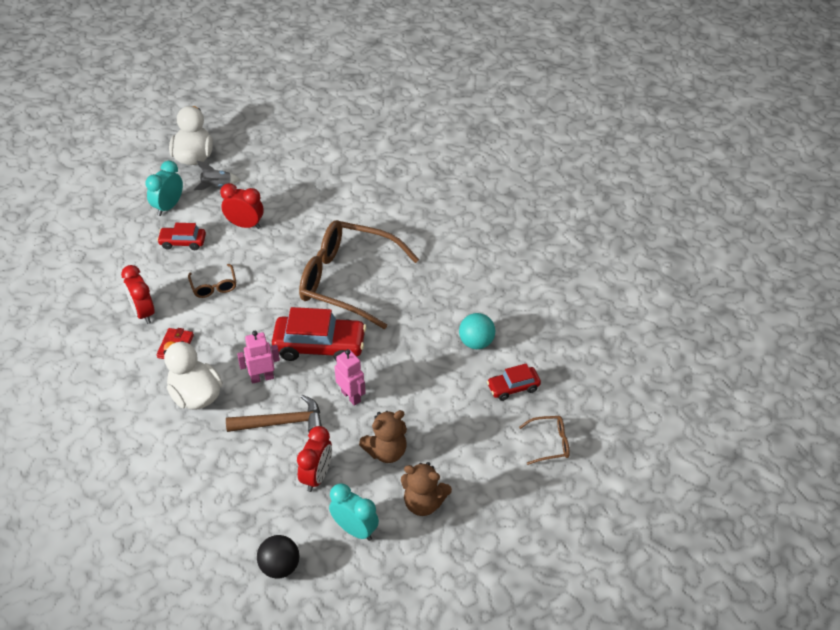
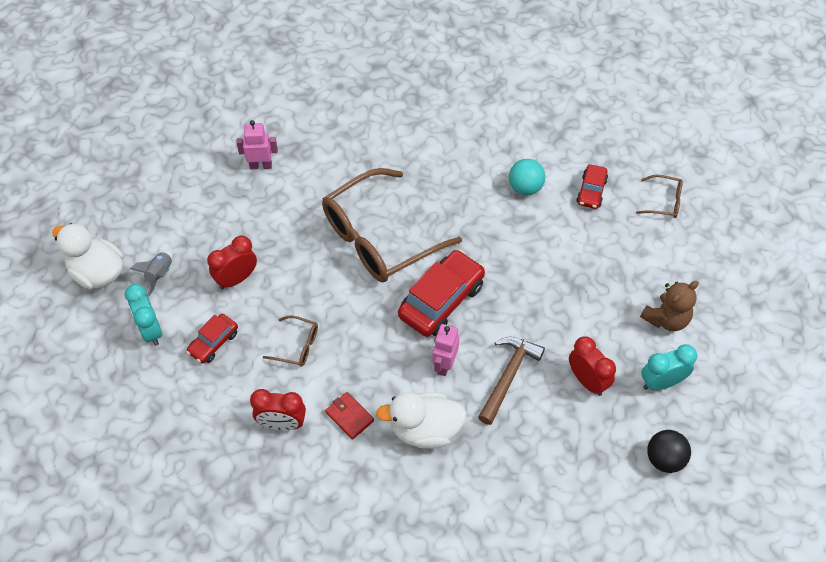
camera: 55 degrees left, 10 degrees up
(351, 396) = (517, 308): pink robot -> pink robot (261, 165)
(386, 452) = (596, 315): brown teddy bear -> none
(550, 443) = (664, 201): brown glasses -> brown glasses turned 75 degrees clockwise

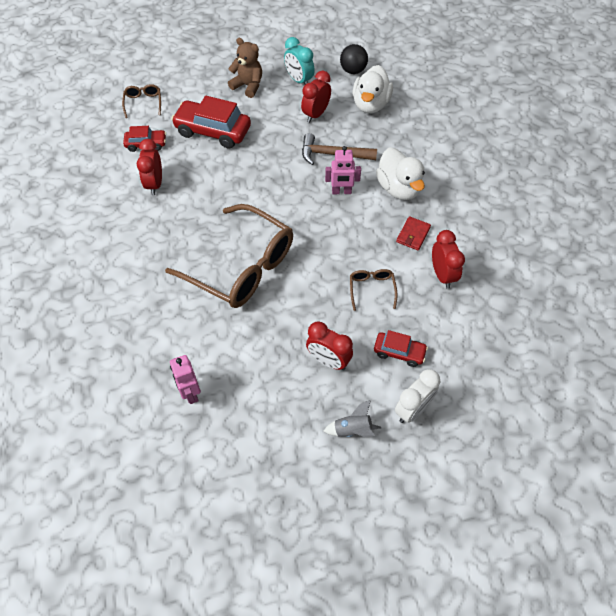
camera: 110 degrees left, 0 degrees up
(97, 273) = (376, 492): white duck -> white duck (370, 104)
(151, 330) = (412, 409): turquoise clock -> white clock
(441, 300) = (286, 208): red car -> red car (213, 131)
(525, 187) = (155, 184): turquoise ball -> red clock

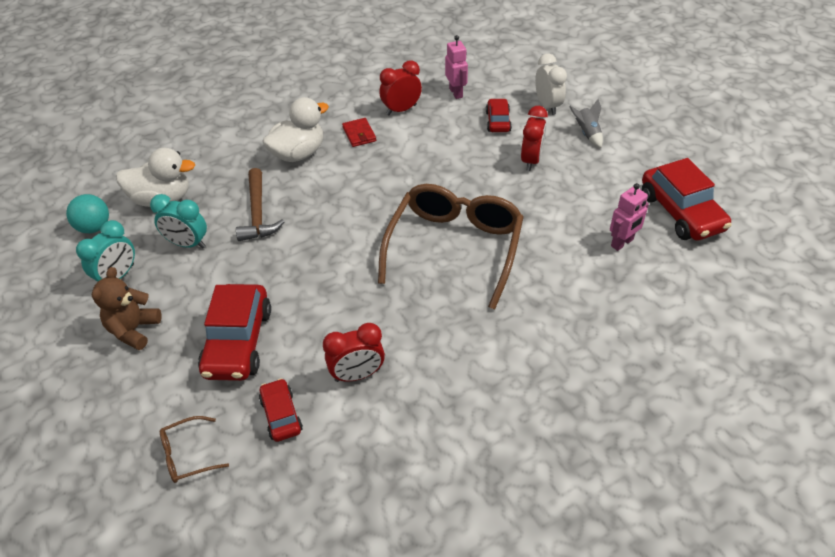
camera: 105 degrees left, 10 degrees down
(204, 465) = (681, 212): none -> red car
(316, 114) = (187, 244): red clock -> turquoise clock
(341, 191) = (316, 194): pink robot -> pink robot (456, 93)
(353, 70) = (94, 227): black ball -> turquoise ball
(372, 289) = (438, 149): brown glasses -> none
(412, 409) = (547, 106): white clock -> white clock turned 45 degrees clockwise
(413, 235) = (359, 134): red wallet -> red wallet turned 60 degrees clockwise

